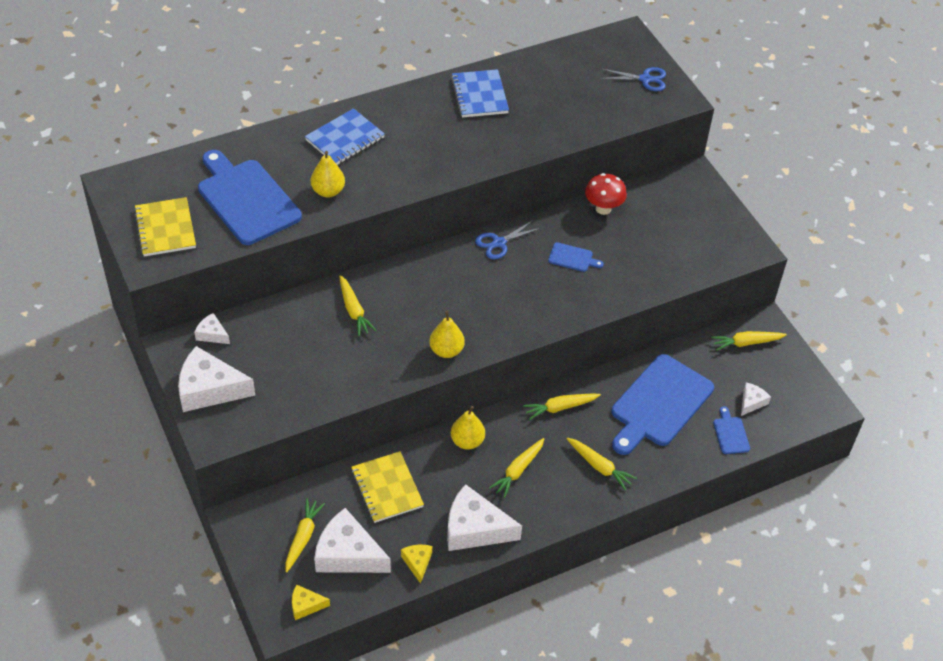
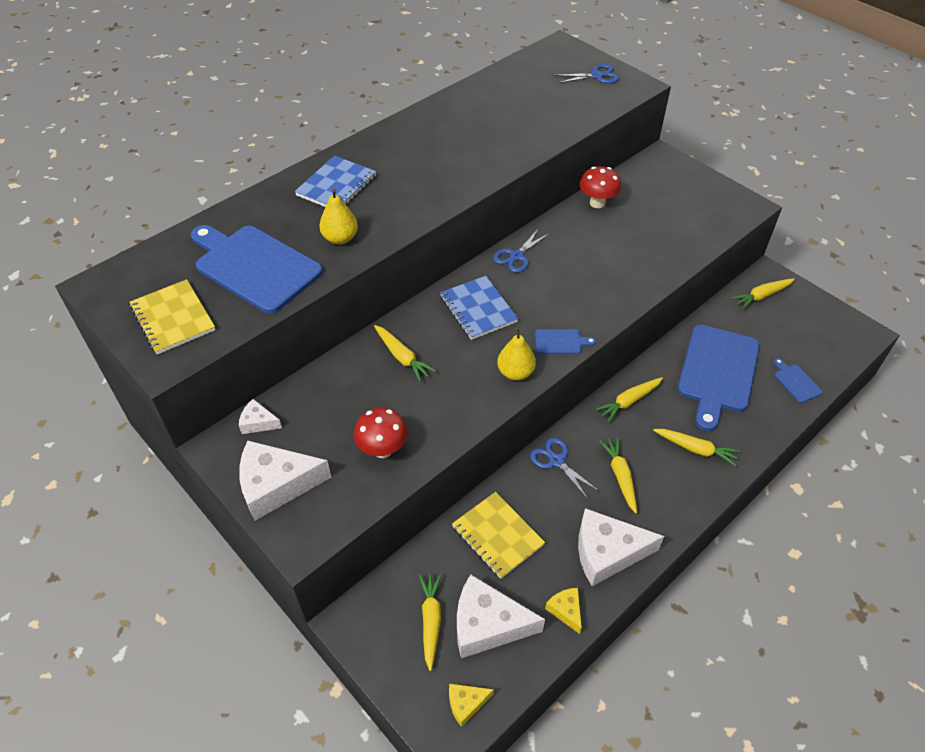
camera: 15 degrees left, 0 degrees up
(305, 384) = (383, 449): none -> red mushroom
(467, 441) = (556, 461): yellow pear -> blue scissors
(479, 95) = (452, 120): blue notebook -> blue notebook (478, 309)
(518, 470) = (620, 476): yellow carrot -> yellow carrot turned 150 degrees clockwise
(572, 258) = (593, 253): blue cutting board -> blue cutting board (560, 342)
(751, 402) = (797, 347): white cheese -> none

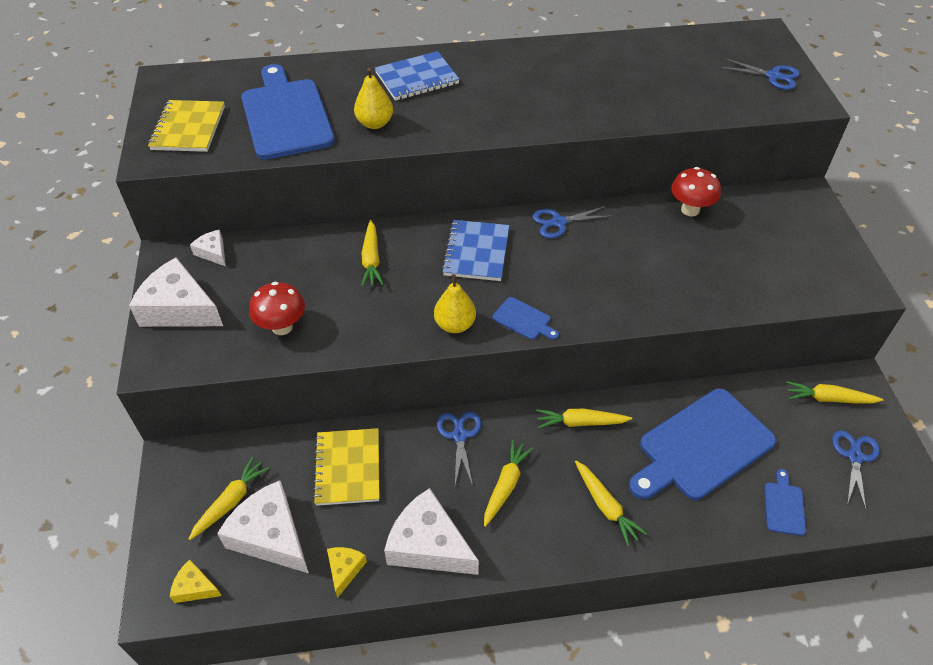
camera: 35 degrees right, 0 degrees up
(806, 326) = (854, 457): none -> blue scissors

